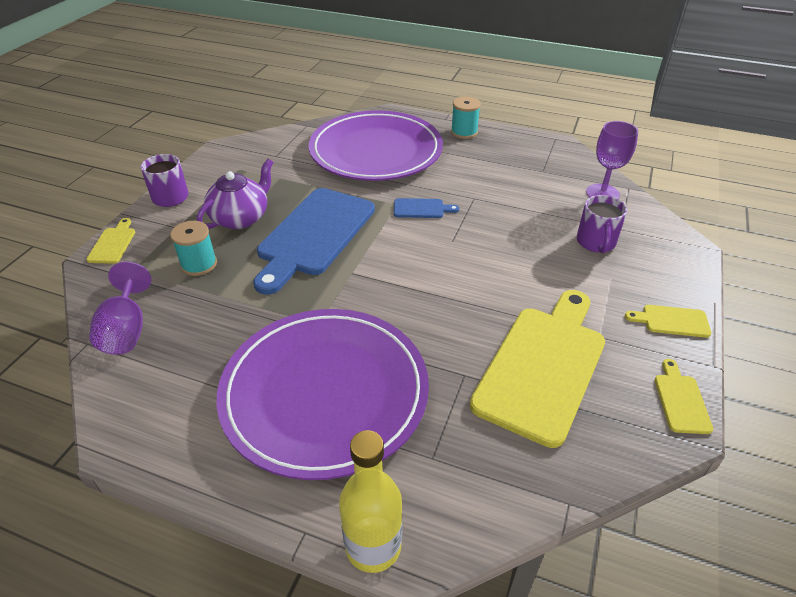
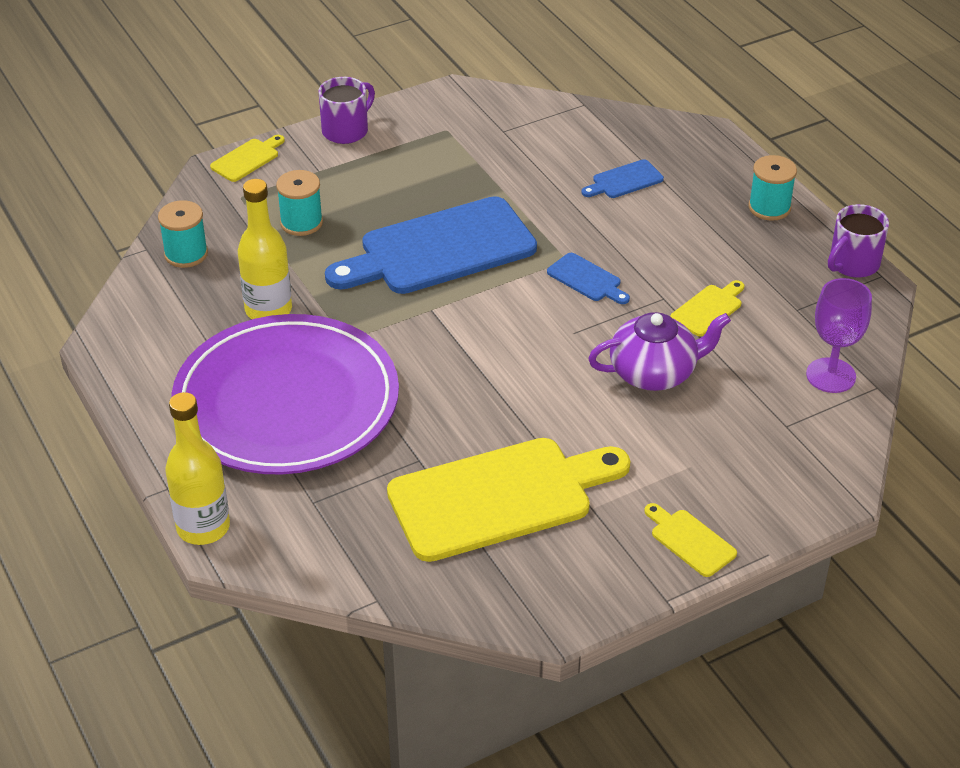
camera: 40 degrees right, 0 degrees up
(126, 330) = (186, 254): purple goblet -> turquoise spool
(237, 334) = (268, 310): none -> yellow bottle
(241, 218) = (388, 191): purple teapot -> purple teapot (654, 373)
(376, 151) = (624, 181): purple plate -> blue cutting board
(596, 242) = (732, 423): purple mug -> purple mug (852, 264)
(681, 400) = (587, 602): yellow cutting board -> yellow cutting board (708, 309)

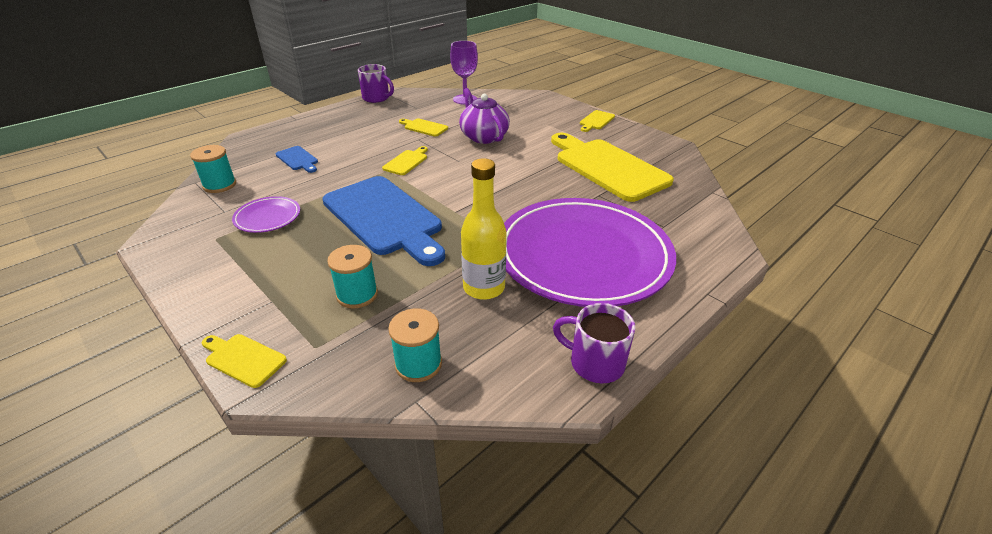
camera: 105 degrees left, 5 degrees down
(203, 527) = (725, 266): yellow bottle -> none
(346, 130) = (202, 296): purple mug -> purple mug (595, 363)
(477, 162) = (267, 217): none -> purple plate
(587, 279) = (406, 162): blue cutting board -> yellow cutting board
(769, 207) = (327, 118): turquoise spool -> turquoise spool (219, 185)

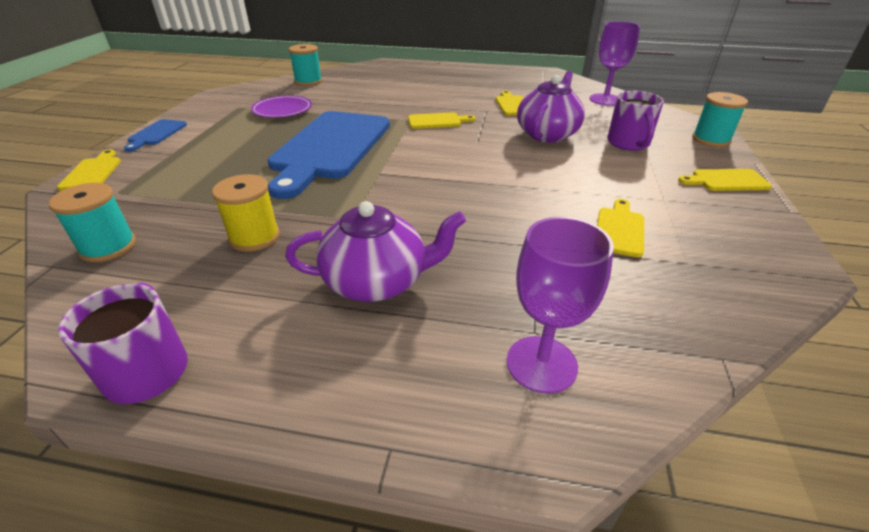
camera: 55 degrees right, 0 degrees up
(298, 159) = (378, 87): blue cutting board -> blue cutting board (156, 134)
(357, 295) = (200, 181): turquoise spool -> turquoise spool (711, 139)
(376, 98) = (527, 71): purple mug -> purple mug (628, 143)
(484, 288) = (254, 237): yellow bottle -> yellow spool
(583, 255) = (377, 282): purple plate -> purple teapot
(607, 167) = (619, 229): yellow cutting board -> yellow cutting board, size x0.42
(685, 233) = (541, 364): none -> purple goblet

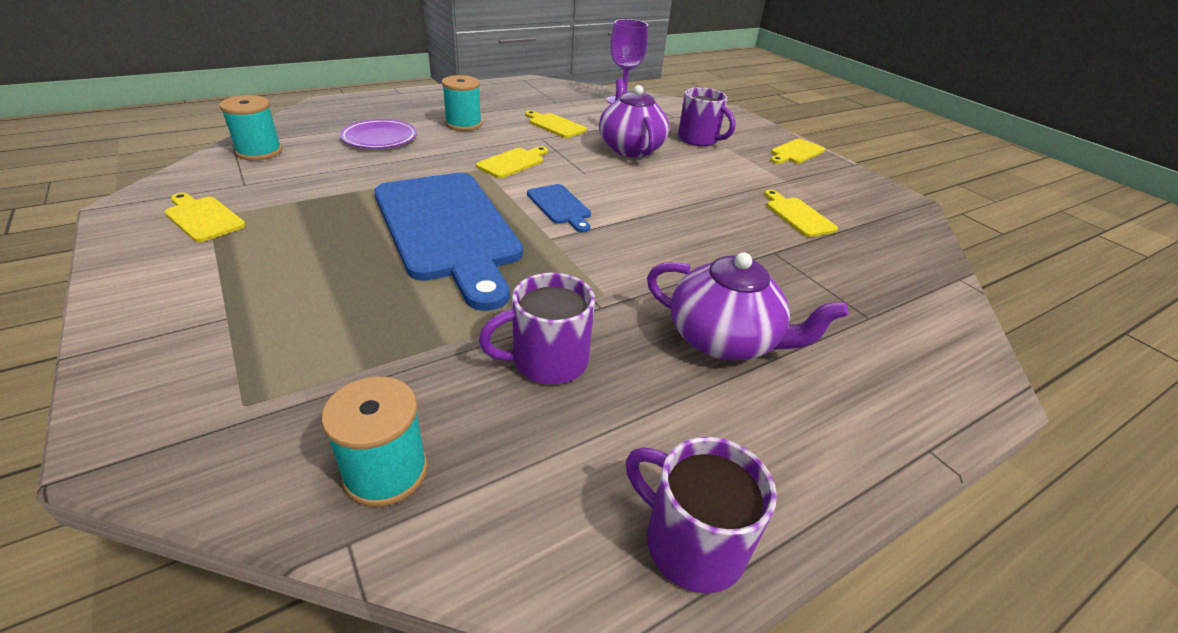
camera: 45 degrees left, 0 degrees up
(92, 172) = (128, 400): yellow cutting board -> yellow cutting board (203, 218)
(156, 134) = (134, 300): blue cutting board -> blue cutting board (560, 206)
(254, 237) = (547, 361): yellow spool -> purple mug
(282, 110) = (293, 201): purple plate -> purple plate (379, 138)
(377, 282) = (724, 340): purple teapot -> purple teapot turned 75 degrees clockwise
(541, 364) = (904, 336): purple goblet -> none
(711, 139) = (742, 120): turquoise spool -> turquoise spool (463, 124)

